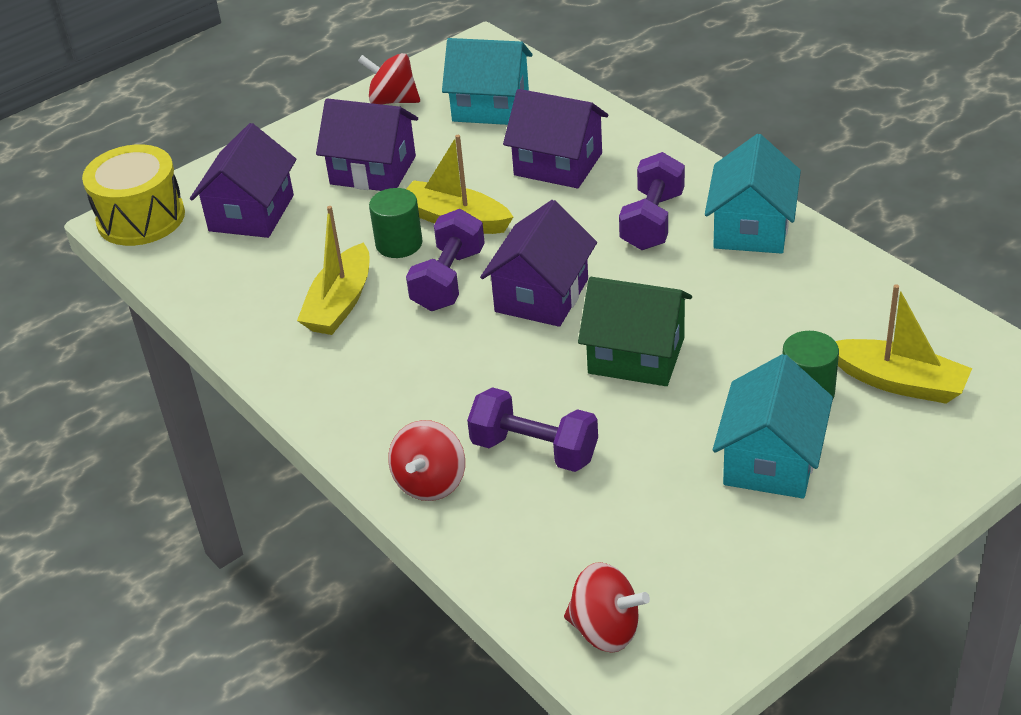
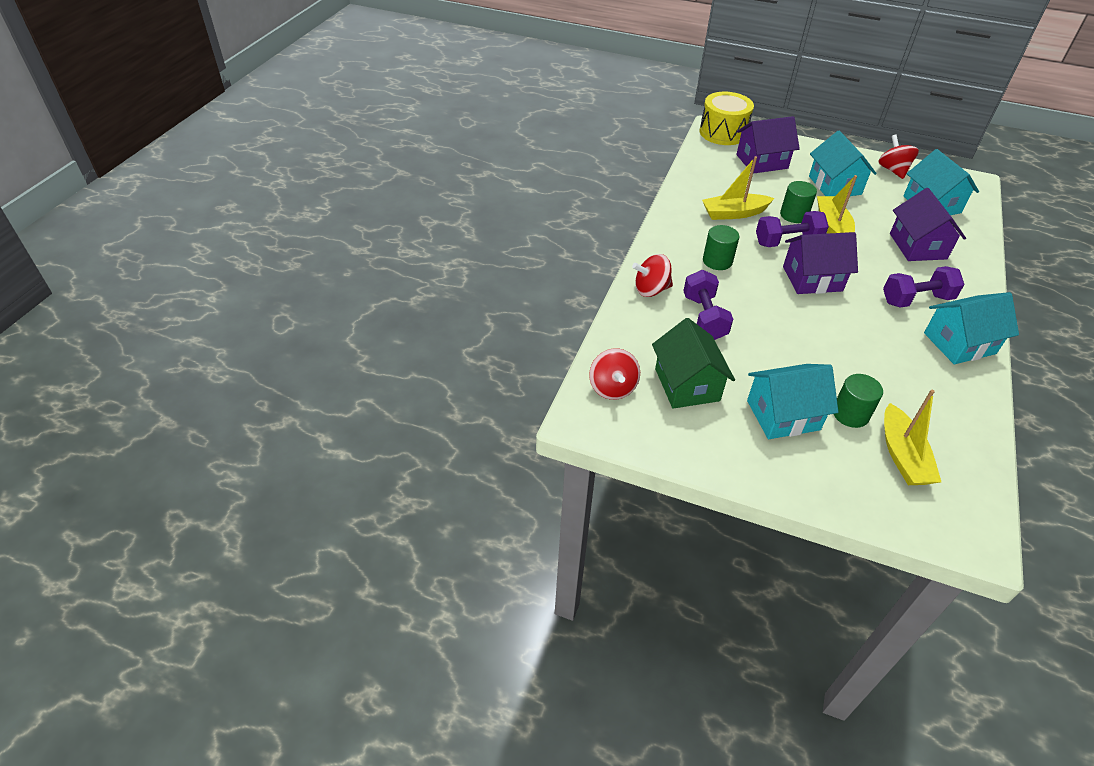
camera: 55 degrees right, 5 degrees up
(373, 170) = (834, 185): purple house -> turquoise house
(428, 375) = (717, 261): none -> green cylinder
(636, 355) = (806, 331): green house -> green house (687, 384)

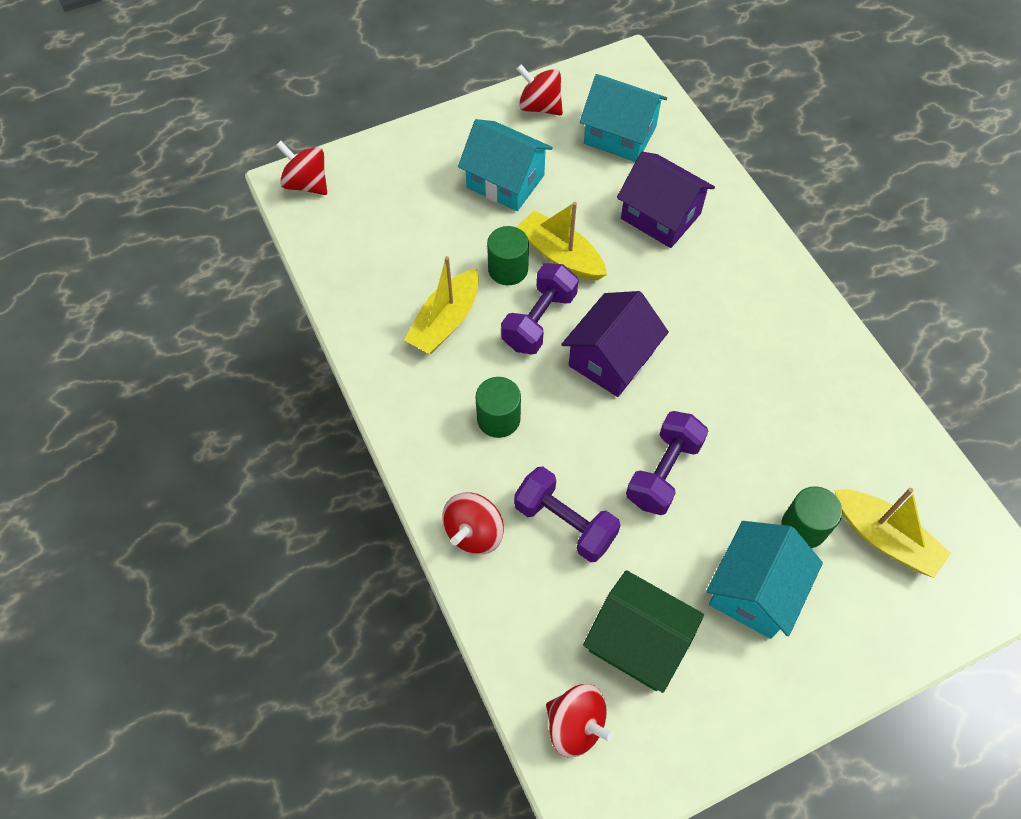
camera: 45 degrees left, 15 degrees up
(723, 133) = (307, 184): yellow drum -> red spinning top
(761, 161) = (396, 202): purple house -> none
(916, 300) = (724, 302): purple dumbbell -> purple dumbbell (663, 472)
(959, 343) = (805, 332): turquoise house -> none

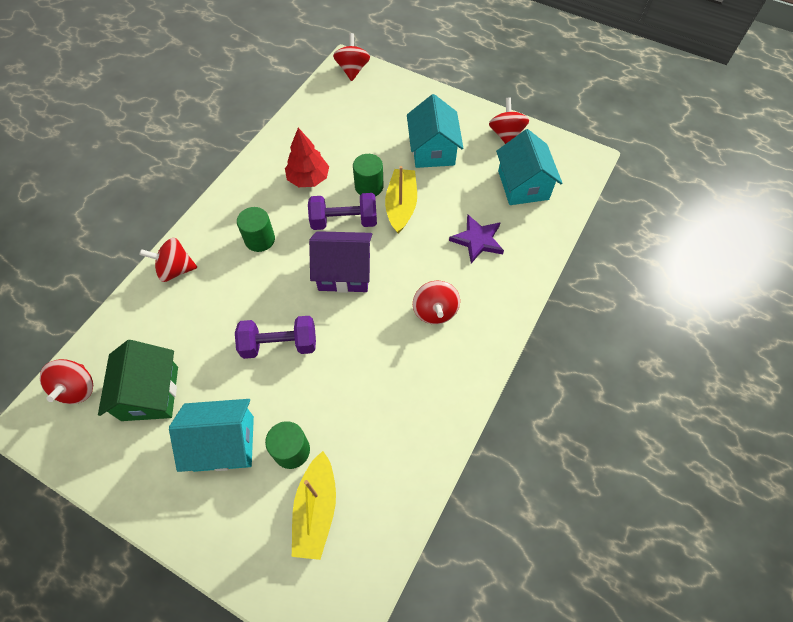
camera: 55 degrees right, 0 degrees up
(445, 321) = (308, 179): yellow boat -> red tree
(565, 523) = (209, 311): purple dumbbell -> none
(660, 216) = (477, 240): purple house -> purple star
(722, 305) = (435, 311): none -> red spinning top

